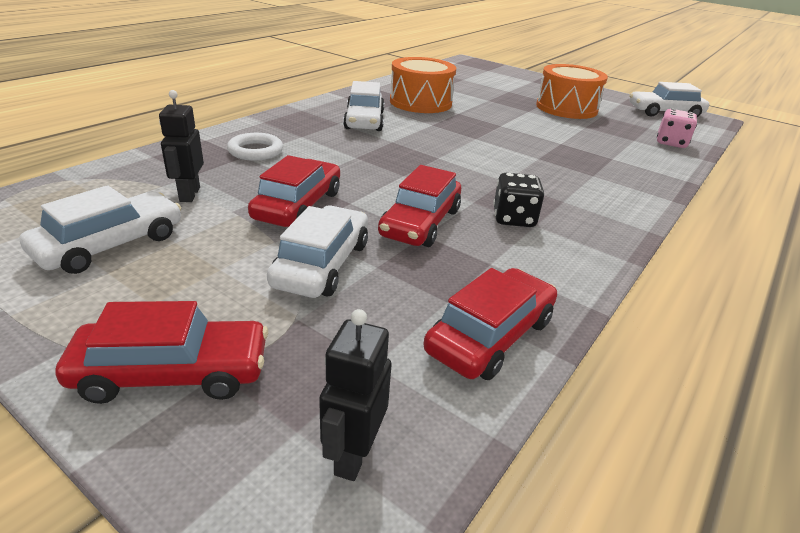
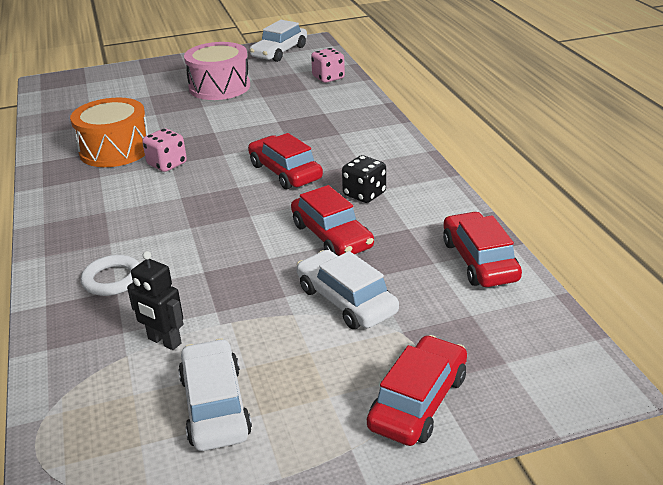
camera: 50 degrees left, 0 degrees up
(298, 205) = (247, 285): red car -> red car (285, 172)
(353, 454) = (537, 347): black robot -> none
(364, 120) = (118, 195): white car -> none
(429, 123) = (167, 164): none -> pink dice
(566, 108) = (219, 87): orange drum -> pink drum

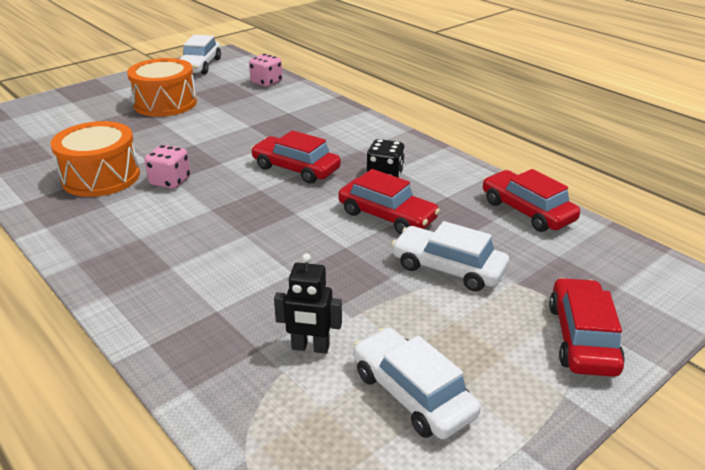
camera: 25 degrees left, 0 degrees up
(112, 279) = (205, 301): white ring -> none
(219, 87) = (165, 103): pink drum -> orange drum

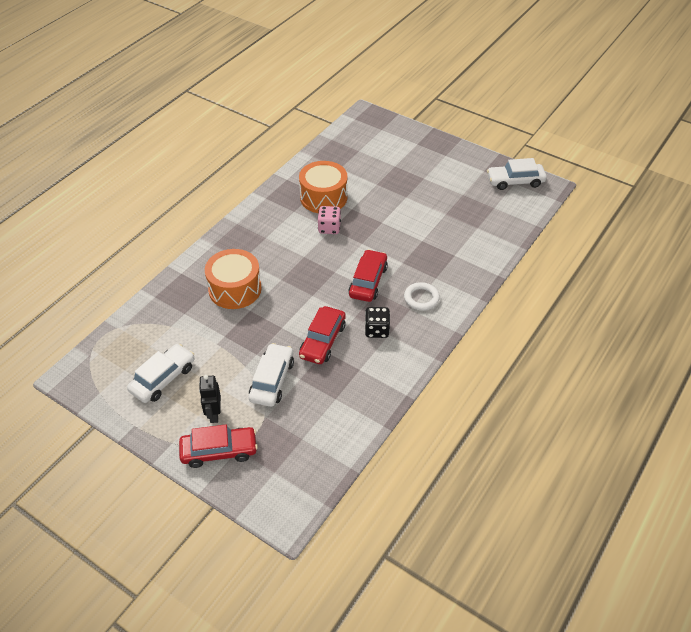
camera: 75 degrees right, 15 degrees up
(165, 103) = (437, 187): orange drum -> orange drum (235, 289)
(266, 82) = (504, 228): pink dice -> none
(310, 347) = (189, 332): black robot -> black robot (214, 414)
(346, 140) = (421, 298): none -> white ring
(527, 211) = (354, 418): red car -> none

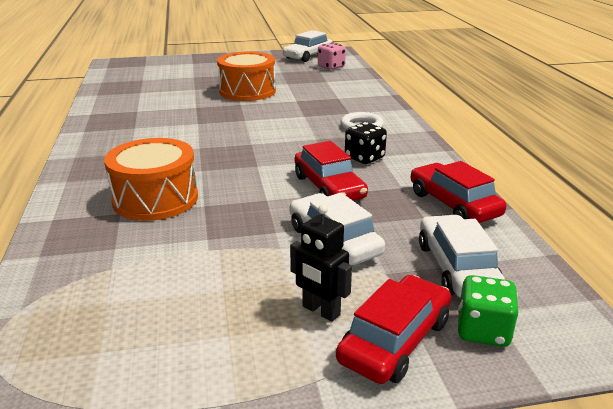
camera: 45 degrees left, 20 degrees down
(163, 378) = (184, 322): white car -> white car (457, 268)
(256, 476) = (483, 331): none -> green dice
(323, 197) = (153, 110): orange drum -> orange drum (247, 91)
(329, 228) = (194, 123): pink dice -> pink dice (331, 67)
(368, 281) = (296, 136): red car -> red car (453, 204)

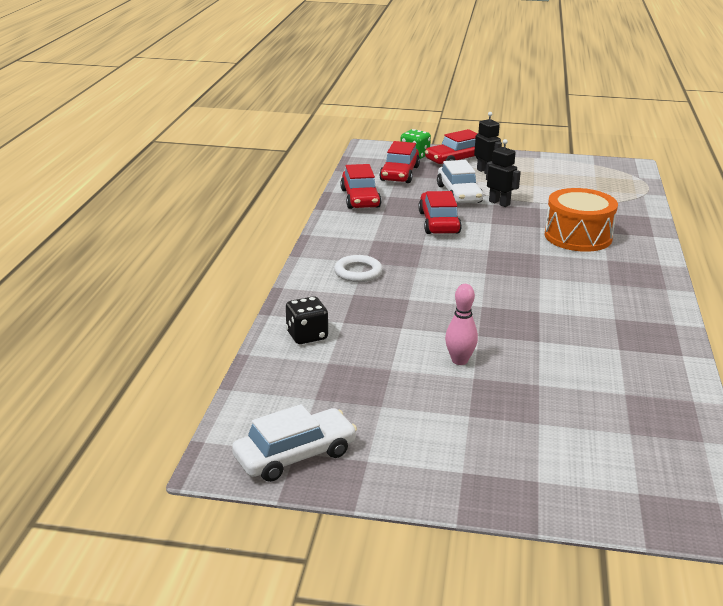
camera: 160 degrees left, 0 degrees up
(247, 91) = (459, 360): orange drum -> pink bowling pin
(267, 235) = (499, 203): none -> black robot
(331, 67) = (286, 402): pink dice -> none
(364, 158) = (389, 239): black dice -> black dice (307, 336)
(457, 268) = (399, 173): white car -> red car

